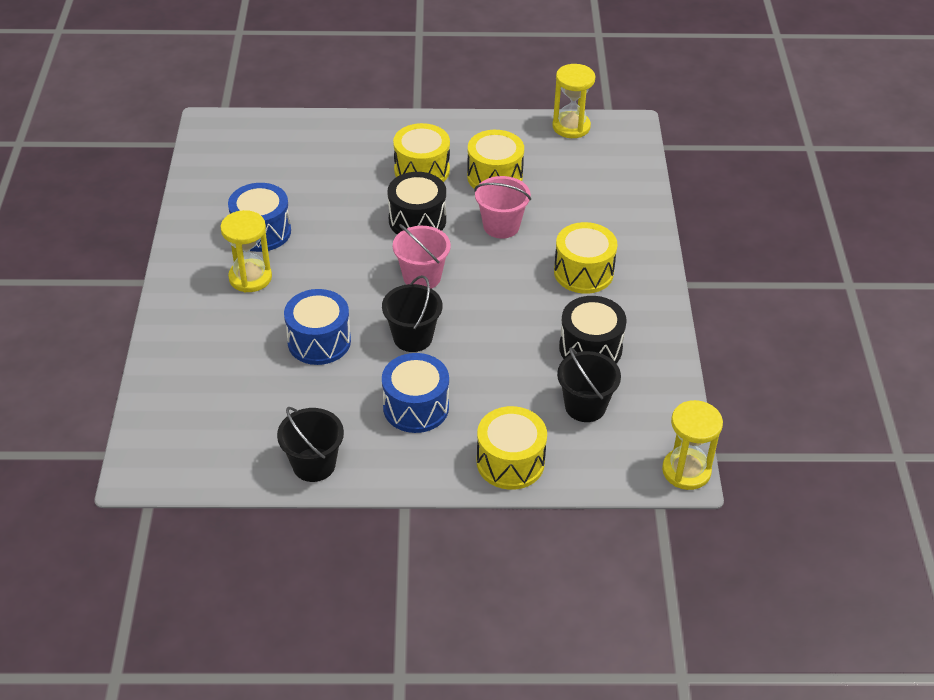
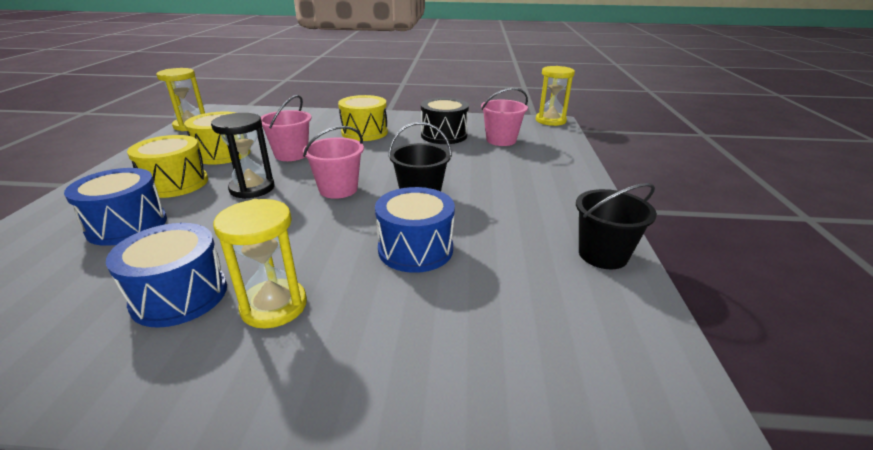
camera: 85 degrees left, 15 degrees down
(416, 407) = (510, 198): blue drum -> blue drum (127, 225)
(417, 220) = (252, 188): black drum -> black hourglass
(510, 462) = (562, 165): yellow drum -> none
(585, 406) = (501, 140): black bucket -> pink bucket

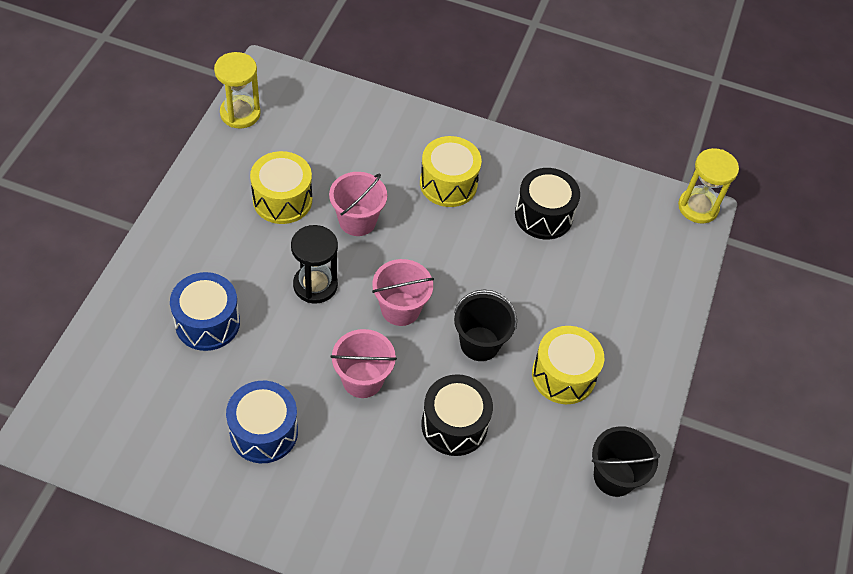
camera: 10 degrees right, 25 degrees up
(175, 183) = (240, 255): yellow drum -> yellow drum (563, 375)
(274, 306) = (333, 463): yellow hourglass -> none
(415, 249) = (454, 425): blue drum -> black drum
(501, 140) = (609, 245): pink bucket -> pink bucket (362, 380)

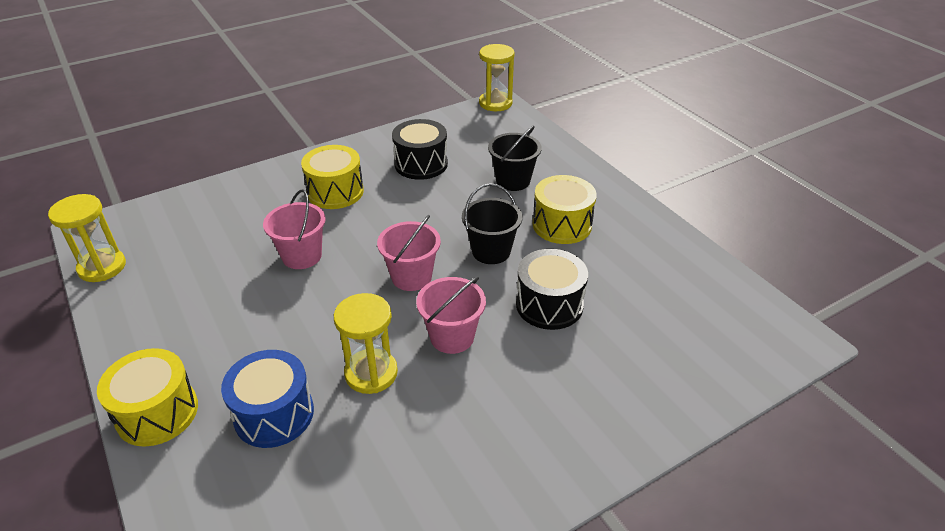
camera: 45 degrees left, 15 degrees down
(264, 432) = (435, 438): blue drum -> none
(282, 200) = (221, 289): yellow drum -> yellow drum (157, 412)
(286, 353) = (371, 373): none -> yellow hourglass
(315, 285) = (328, 315): black hourglass -> none
(614, 476) = (669, 245): black bucket -> black bucket (513, 181)

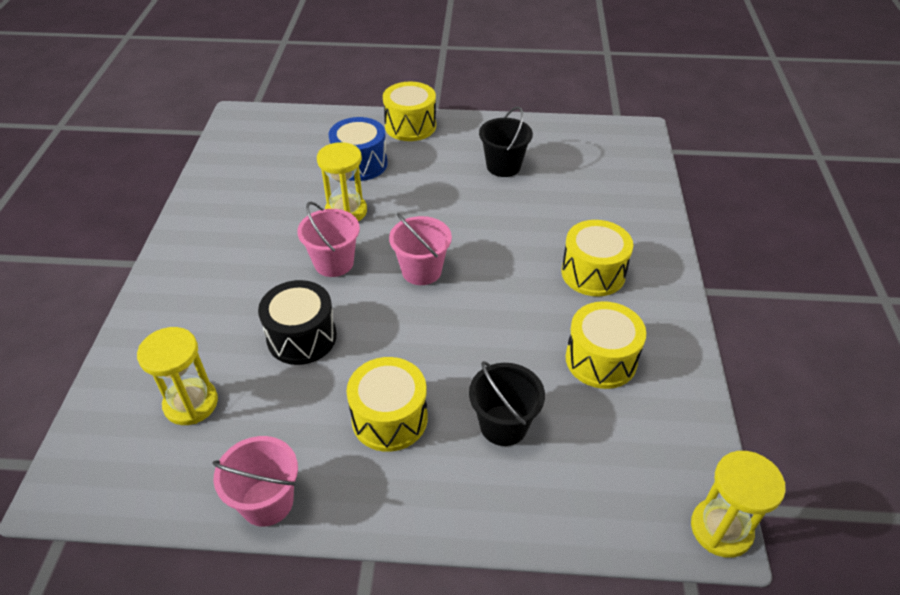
camera: 125 degrees right, 5 degrees up
(102, 267) = (581, 129): yellow hourglass -> yellow hourglass (191, 403)
(302, 256) = (508, 221): pink bucket -> pink bucket (267, 502)
(421, 164) = (601, 360): black drum -> yellow drum
(491, 251) = (404, 337): black bucket -> black bucket (503, 166)

